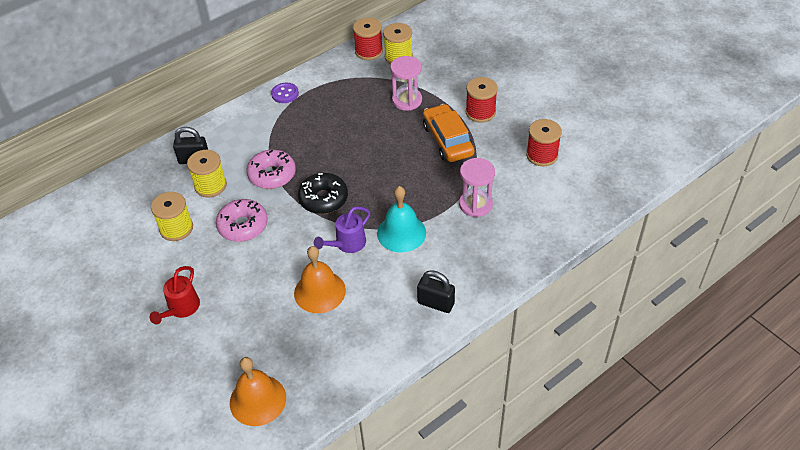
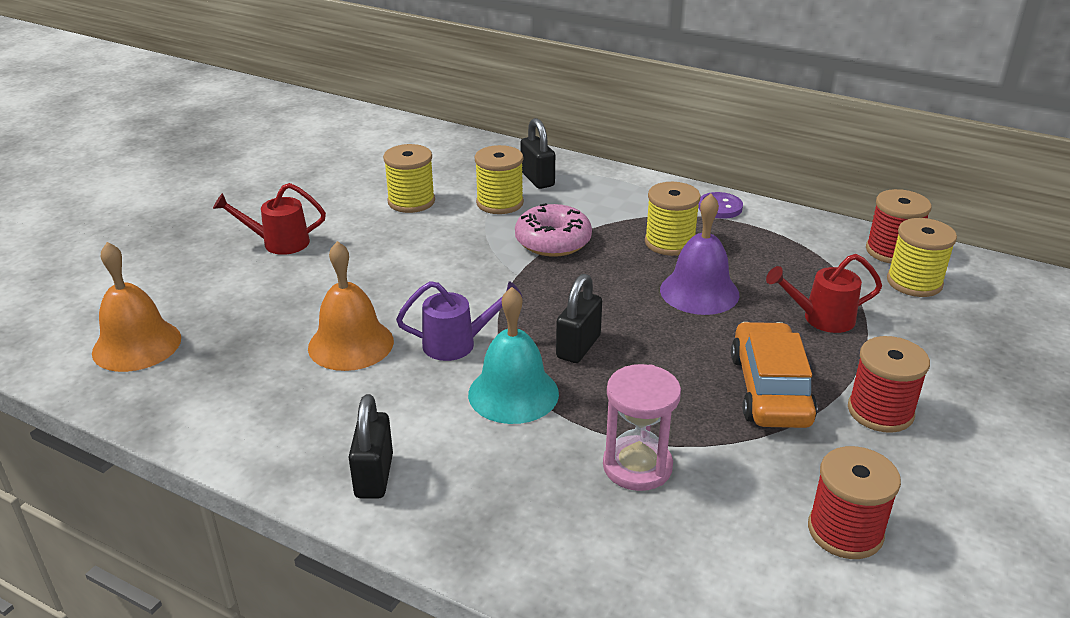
camera: 65 degrees right, 15 degrees down
(243, 226) = (443, 246): pink donut -> none
(306, 127) = (669, 243): none -> yellow spool
(323, 199) = (536, 297): black donut -> none
(347, 244) = (457, 344): purple watering can -> purple watering can turned 150 degrees clockwise
(359, 133) = (699, 292): none -> purple bell
(378, 196) = (578, 347): none -> black padlock
(407, 100) = (821, 318): pink hourglass -> red watering can
(447, 140) = (770, 389): orange car -> orange car turned 45 degrees counterclockwise

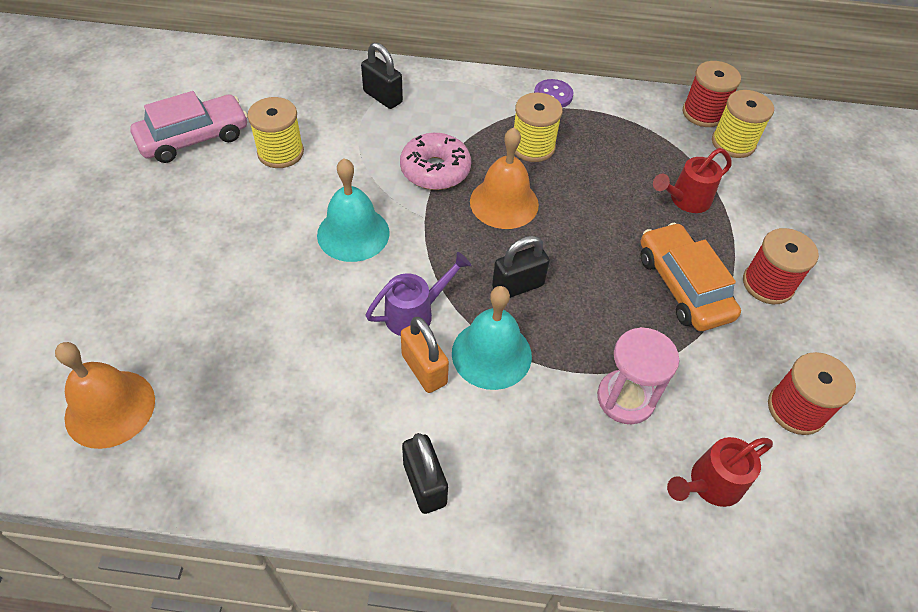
camera: 25 degrees left, 20 degrees up
(278, 243) = (179, 238): red watering can -> red watering can (710, 484)
(341, 178) = (194, 138): none -> pink car
(351, 344) = (321, 342): orange bell -> orange bell (504, 202)
(436, 388) = (424, 369): none -> orange padlock
(438, 272) = (353, 233): none -> turquoise bell
(500, 203) = (364, 135): yellow spool -> none
(578, 347) = (518, 286): black padlock -> black padlock turned 60 degrees clockwise
(699, 292) = (582, 196): purple bell -> none

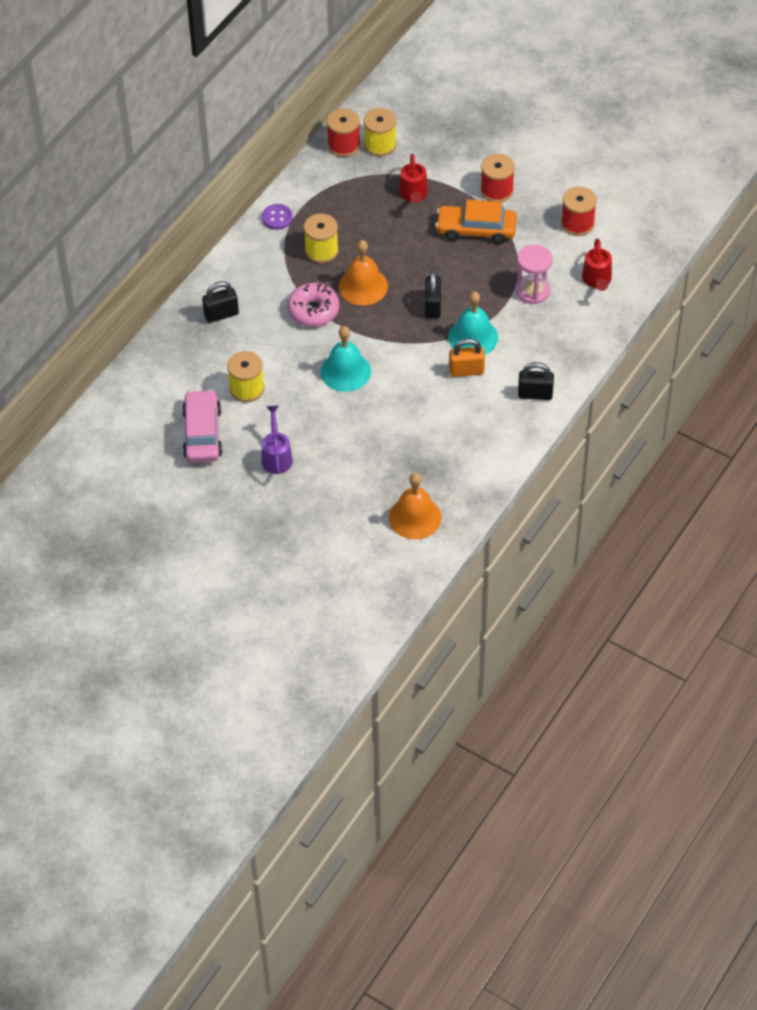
camera: 60 degrees left, 0 degrees up
(415, 313) = (425, 361): purple watering can -> purple watering can (276, 456)

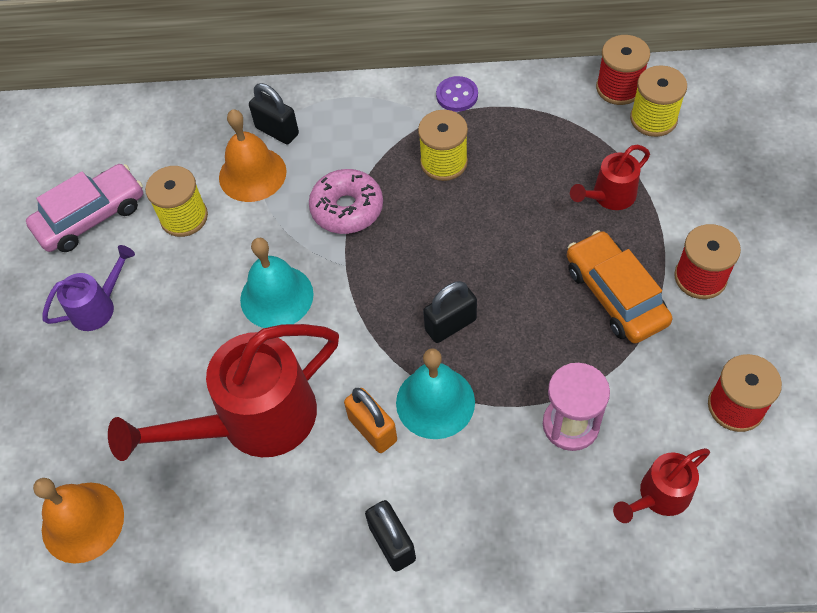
camera: 60 degrees right, 5 degrees up
(363, 286) = (423, 233): orange bell -> orange bell (252, 174)
(417, 418) = (253, 421): none -> red watering can

